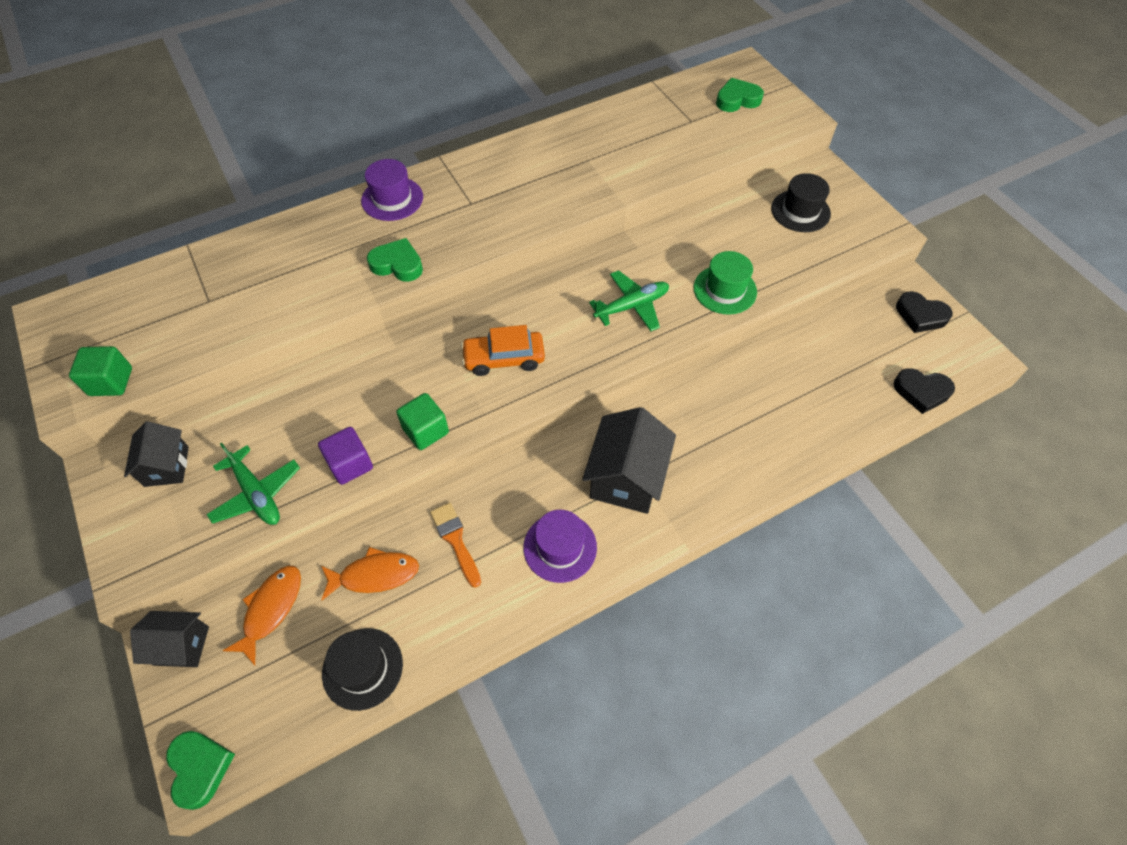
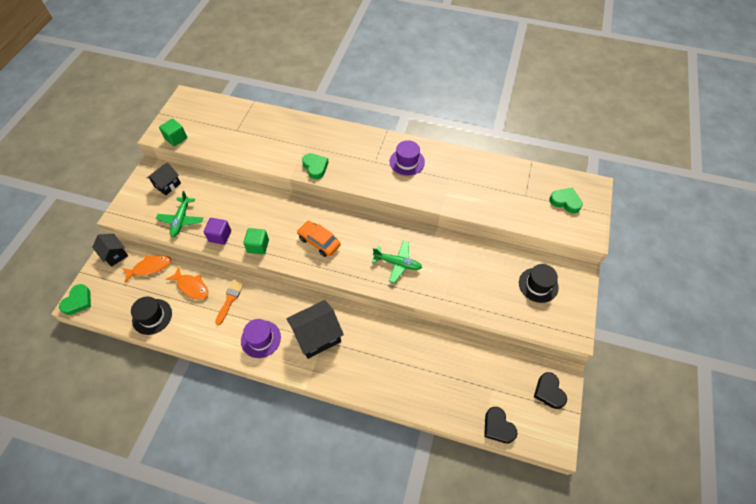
camera: 45 degrees right, 0 degrees up
(392, 199) = (346, 136): purple hat -> purple hat (407, 162)
(725, 290) = (449, 291): green hat -> none

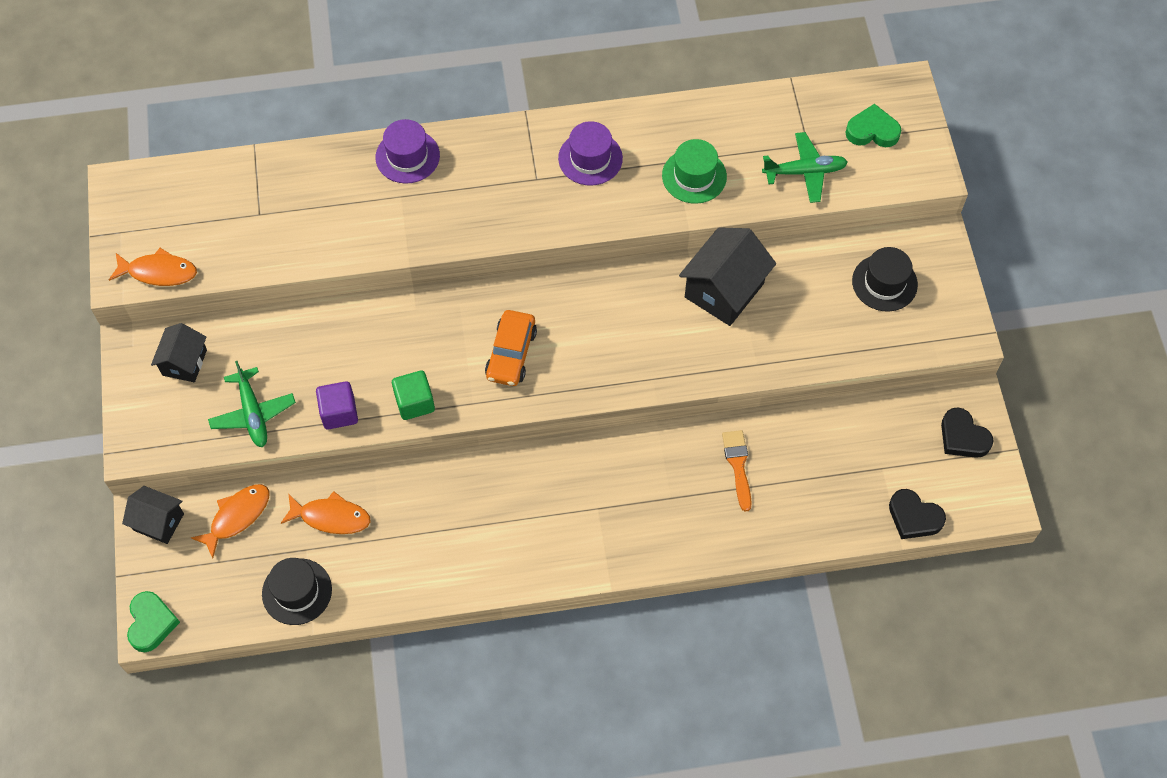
camera: 25 degrees left, 5 degrees up
(176, 138) = (158, 272): green cube -> orange fish
(230, 300) = (409, 510): orange brush -> orange brush (738, 465)
(261, 339) = (498, 548): purple hat -> purple hat (407, 156)
(315, 167) = (442, 228): green heart -> none
(317, 336) = (584, 505): black house -> black house (724, 290)
(319, 242) = (511, 354): orange car -> orange car turned 90 degrees counterclockwise
(397, 263) = (657, 337): green plane -> green plane (805, 172)
(456, 189) = (694, 176): none -> green hat

